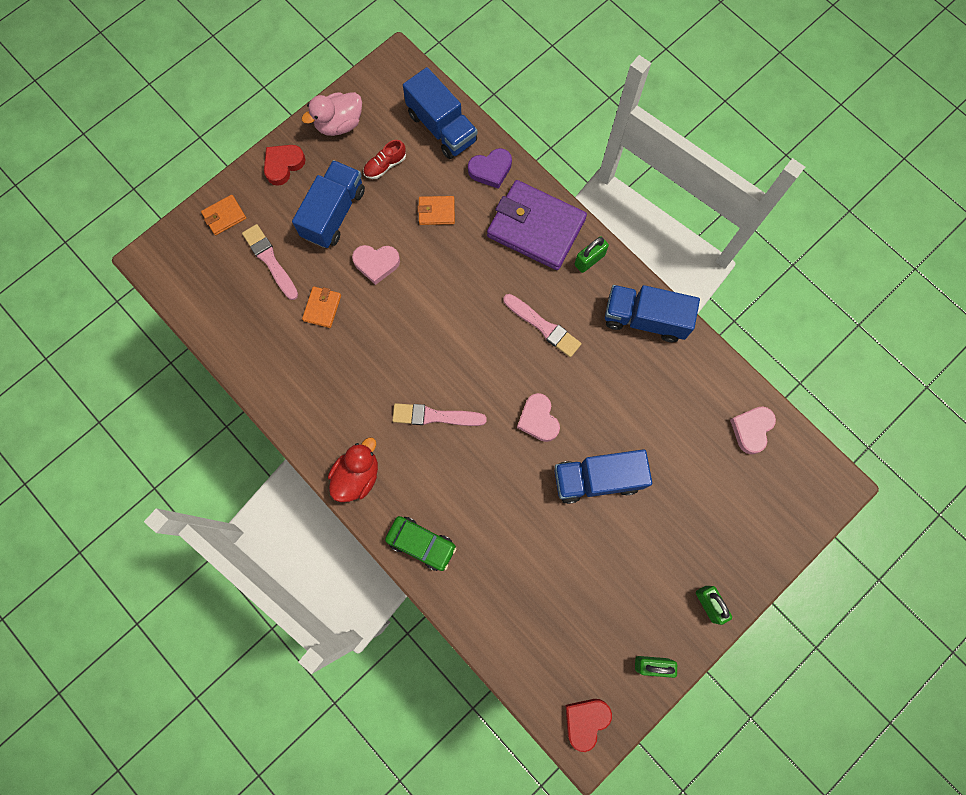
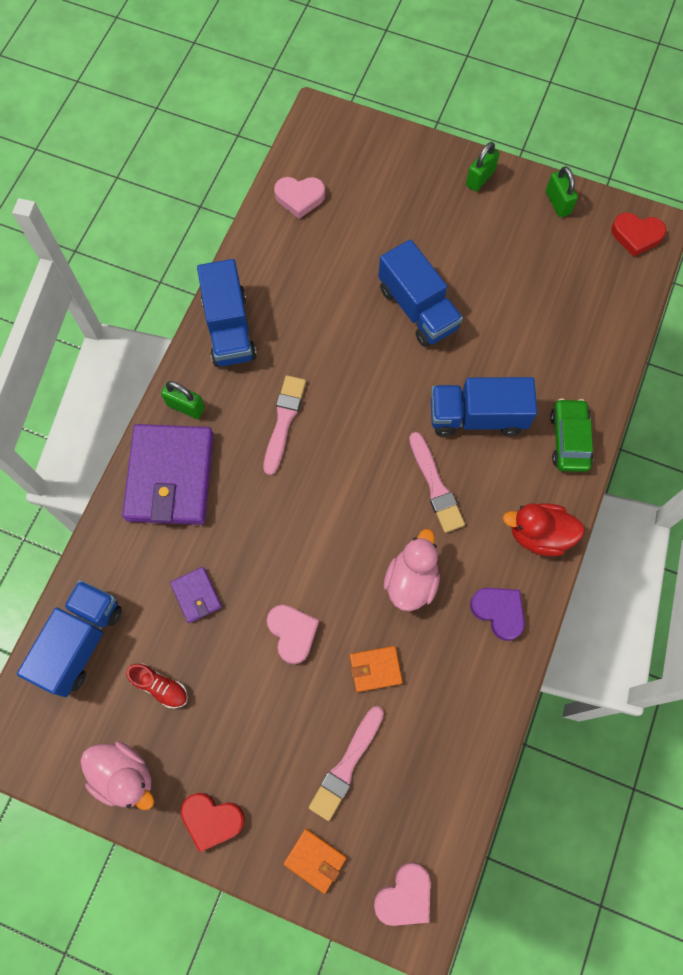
camera: 115 degrees left, 5 degrees down
(334, 213) = (251, 718): blue truck -> blue truck (477, 416)
(371, 362) = (411, 581): none -> pink duck
(436, 212) = (196, 595): orange wallet -> purple wallet
(490, 170) = (116, 558): purple heart -> purple heart (498, 612)
(538, 419) = (386, 385): pink heart -> pink heart (405, 896)

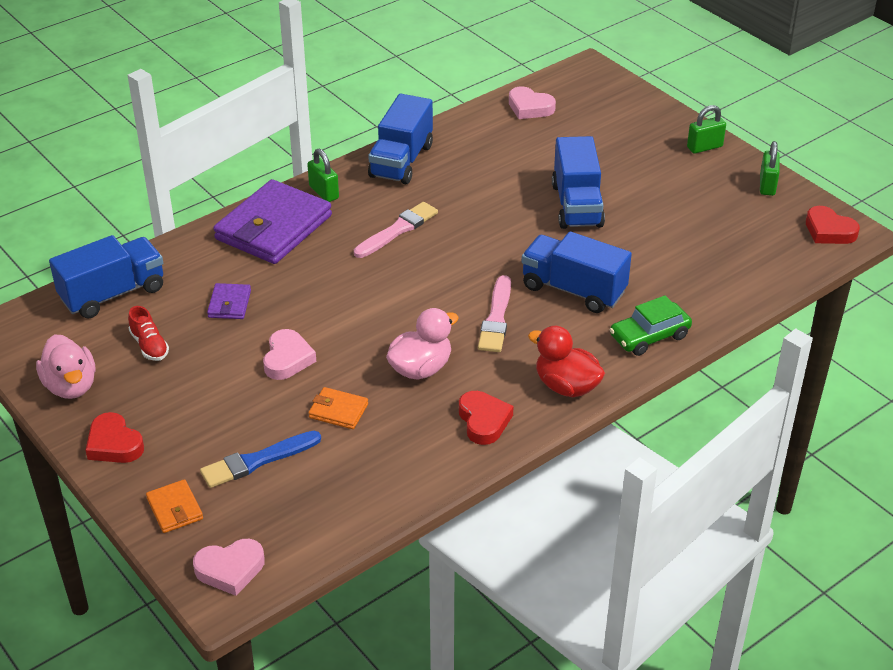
camera: 30 degrees right, 30 degrees down
(346, 765) = (257, 461): pink brush -> blue brush
(498, 612) = (483, 421): purple heart -> red heart
(569, 439) = (649, 336): green car -> green car turned 150 degrees counterclockwise

